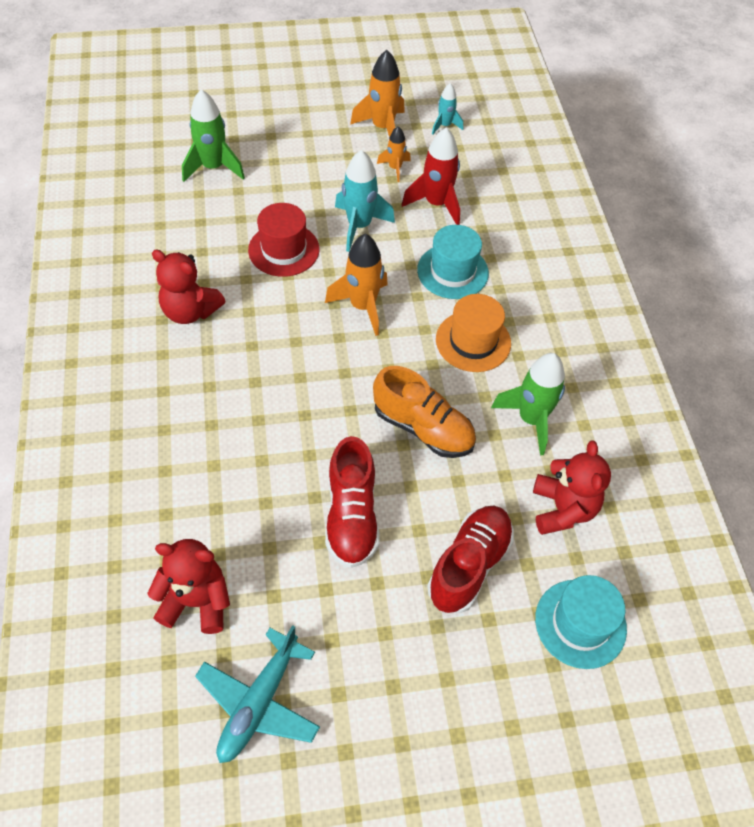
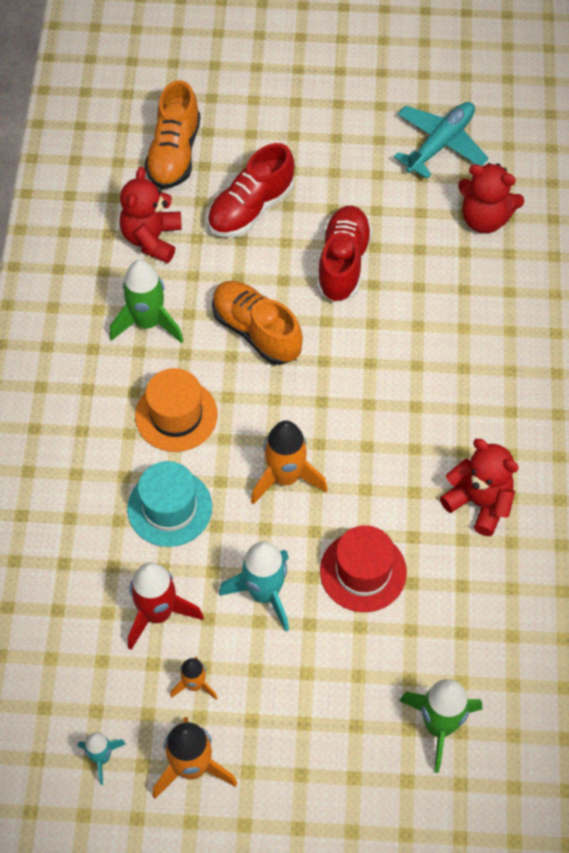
camera: 165 degrees left, 5 degrees up
(580, 623) = (174, 153): turquoise hat -> orange shoe

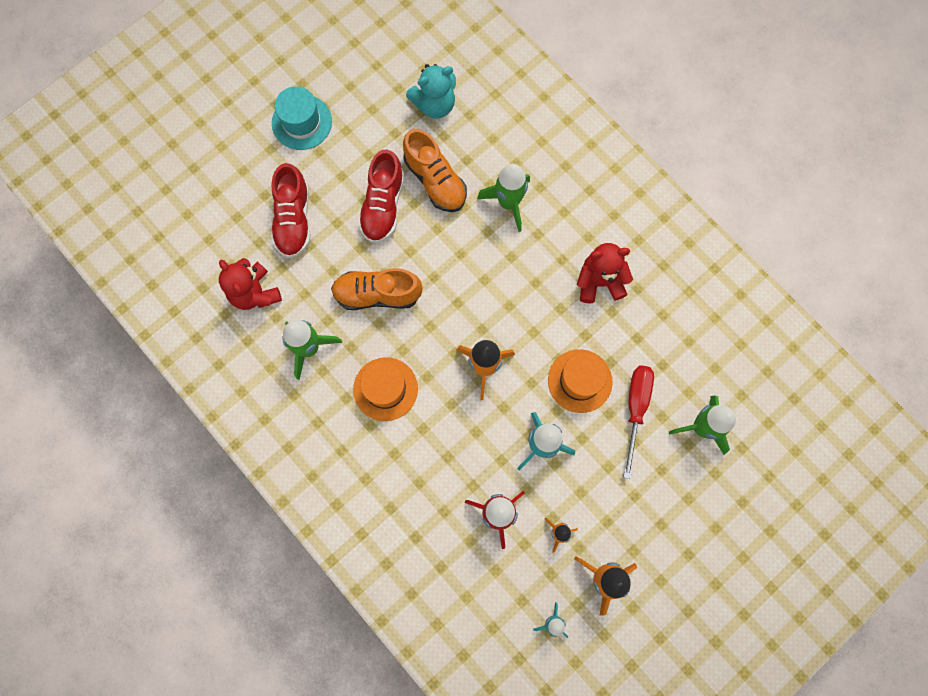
camera: 45 degrees left, 15 degrees up
(169, 508) = (439, 447): turquoise hat -> turquoise hat (302, 122)
(174, 153) = (209, 225): orange shoe -> orange shoe (435, 180)
(343, 263) = (383, 205): red shoe -> red shoe turned 135 degrees counterclockwise
(363, 571) = (580, 381): red hat -> orange hat
(391, 646) = (635, 408): none -> red screwdriver
(440, 144) = (362, 78): turquoise plane -> none
(464, 358) = (508, 203): none -> green rocket
(484, 218) = (434, 104): red teddy bear -> turquoise teddy bear

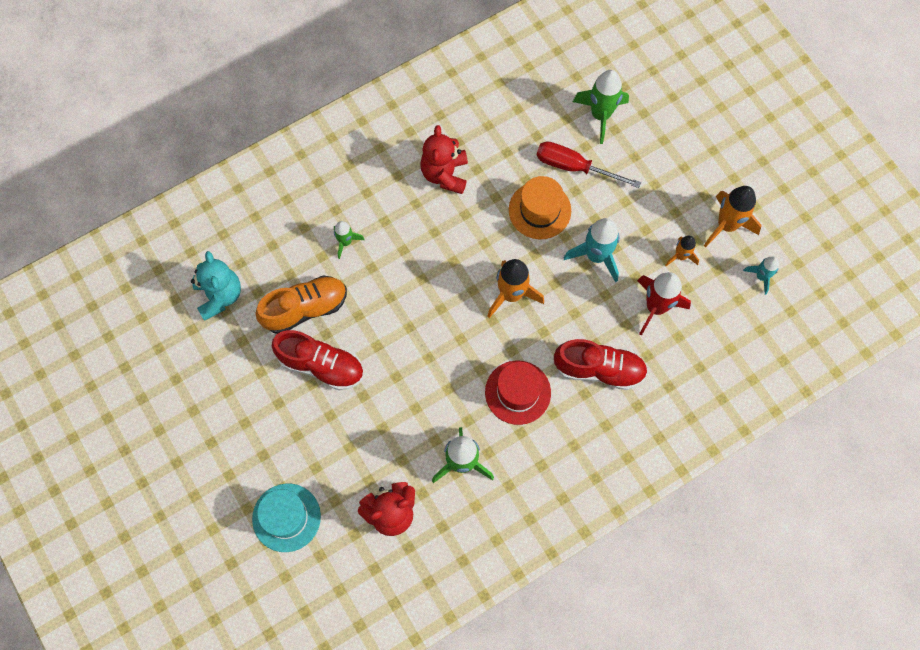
camera: 80 degrees left, 5 degrees down
(293, 219) = (317, 460): red shoe -> red shoe (599, 369)
(302, 122) = (205, 436): turquoise hat -> turquoise hat (286, 517)
(377, 294) = (417, 385): orange shoe -> none
(385, 389) = (518, 392): orange hat -> red hat
(508, 203) = (346, 242): green rocket -> green rocket, size x0.57

